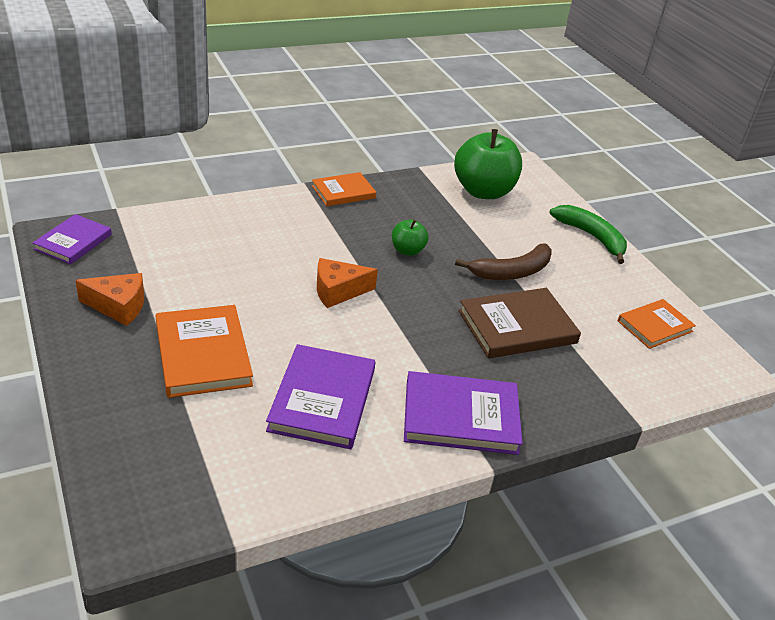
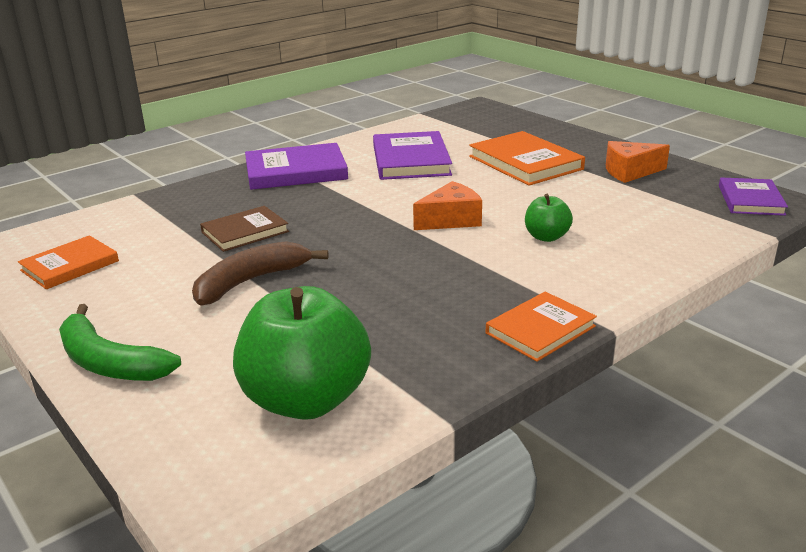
camera: 170 degrees right, 10 degrees down
(407, 250) = (397, 274): green apple -> green apple (546, 237)
(517, 327) = (245, 232): brown book -> brown book, size x0.64

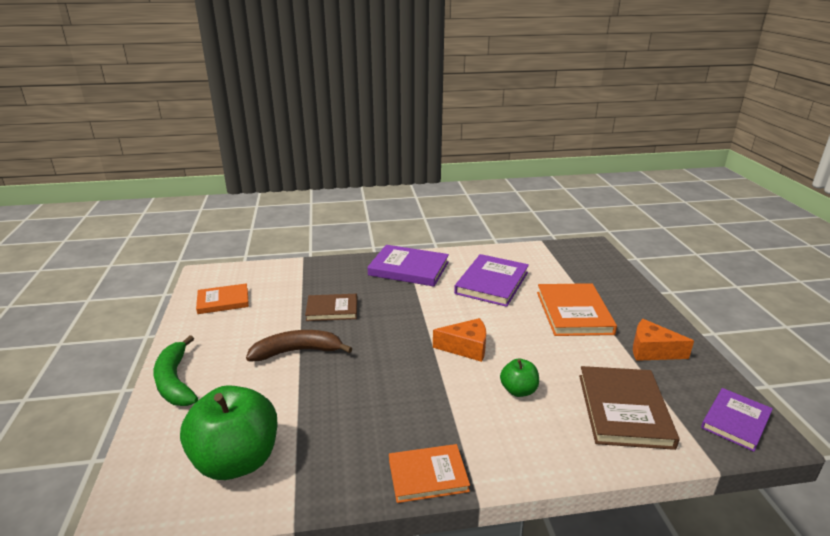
camera: 30 degrees right, 0 degrees up
(657, 221) = (624, 410): none -> brown book

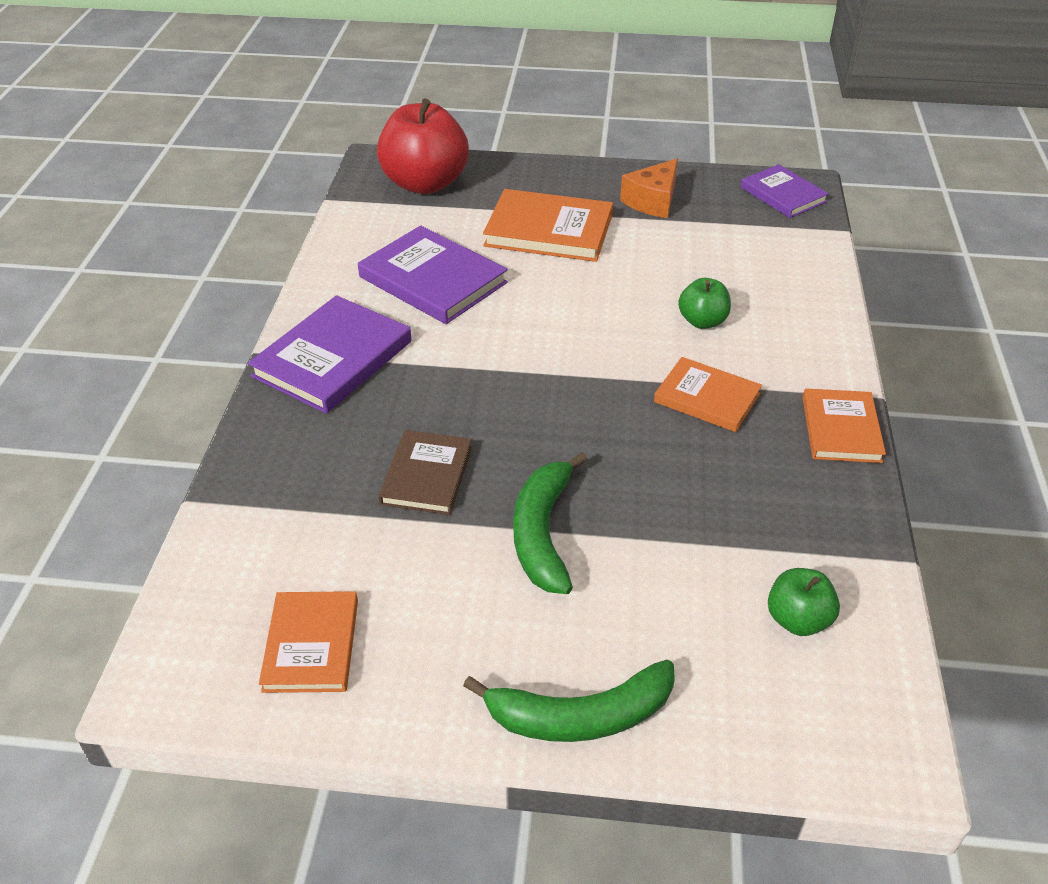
camera: 75 degrees left, 15 degrees up
(237, 461) = (797, 619): green apple -> green apple, size x0.49
(298, 351) = (542, 532): brown banana -> green banana
(434, 401) = (707, 398): none -> orange book
(466, 348) = (597, 344): orange cheese -> none
(584, 264) = (425, 184): none -> red apple
(624, 410) = (753, 255): brown book -> none

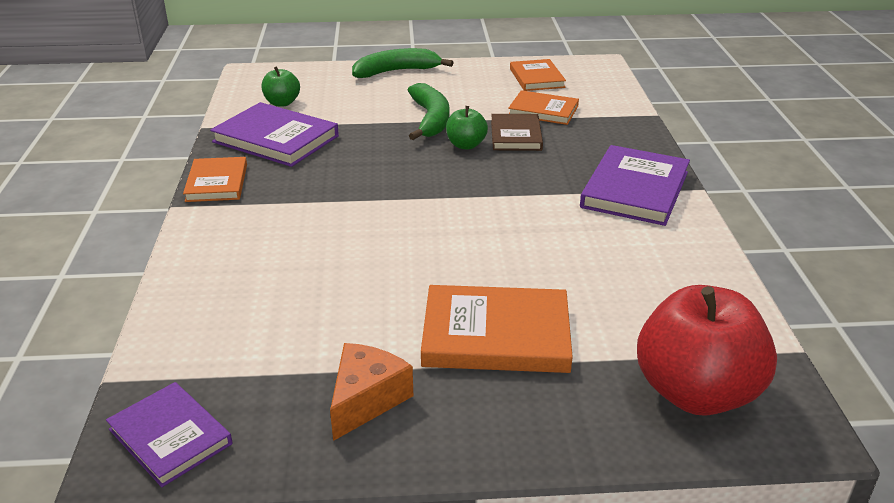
camera: 170 degrees right, 10 degrees down
(432, 280) = (596, 261): purple book -> purple book (276, 139)
(702, 321) = (315, 249): green apple -> green apple (466, 145)
(707, 398) = (319, 192): orange book -> orange book (543, 111)

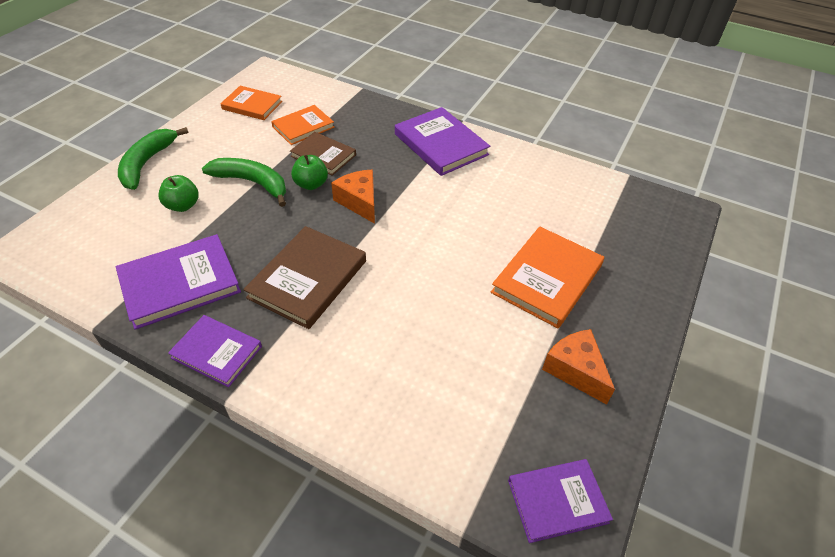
camera: 60 degrees left, 15 degrees up
(217, 183) = (217, 352): orange book -> purple book
(282, 103) = (115, 253): green apple -> green apple (183, 205)
(338, 190) = (308, 279): none -> brown book
(474, 177) = (359, 202): none -> orange cheese
(696, 393) = (641, 228): red apple -> none

